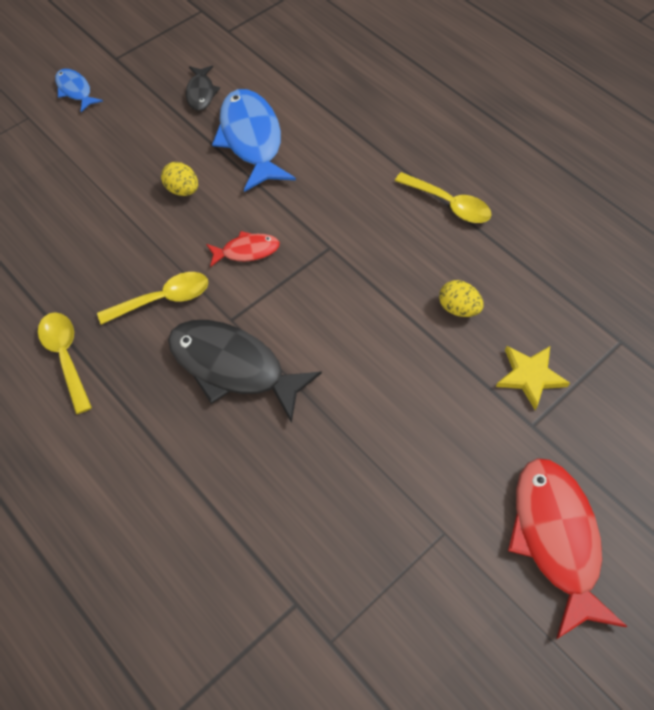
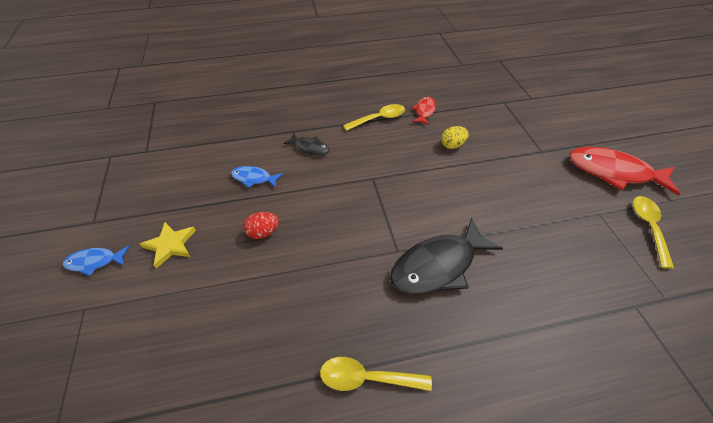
camera: 60 degrees left, 10 degrees down
(163, 299) = (353, 284): yellow spoon -> yellow spoon (648, 227)
(182, 190) = (263, 232): yellow egg -> red egg
(201, 93) = (185, 187): black fish -> black fish (310, 148)
(247, 251) = (345, 219): red fish -> red fish (424, 111)
(251, 139) = (254, 178): blue fish -> blue fish, size x0.51
(530, 376) = (510, 139): yellow star -> yellow star (170, 245)

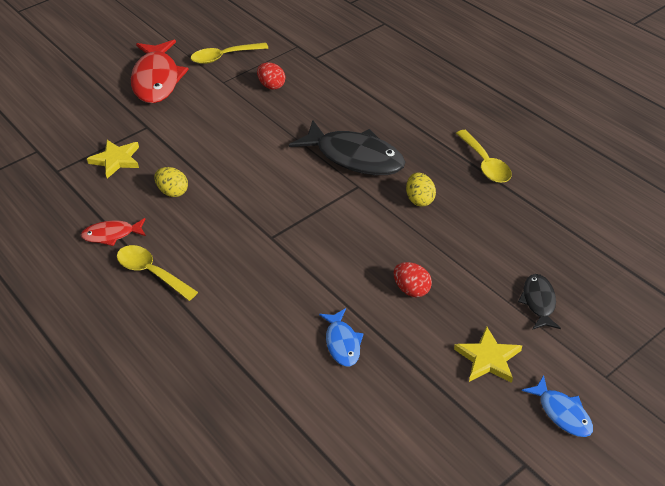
camera: 115 degrees left, 5 degrees down
(310, 148) = (252, 316): black fish -> black fish (539, 302)
(351, 287) = (420, 199): none -> yellow egg
(504, 128) = (116, 160): none -> yellow star
(583, 247) = (271, 85): none -> red egg

